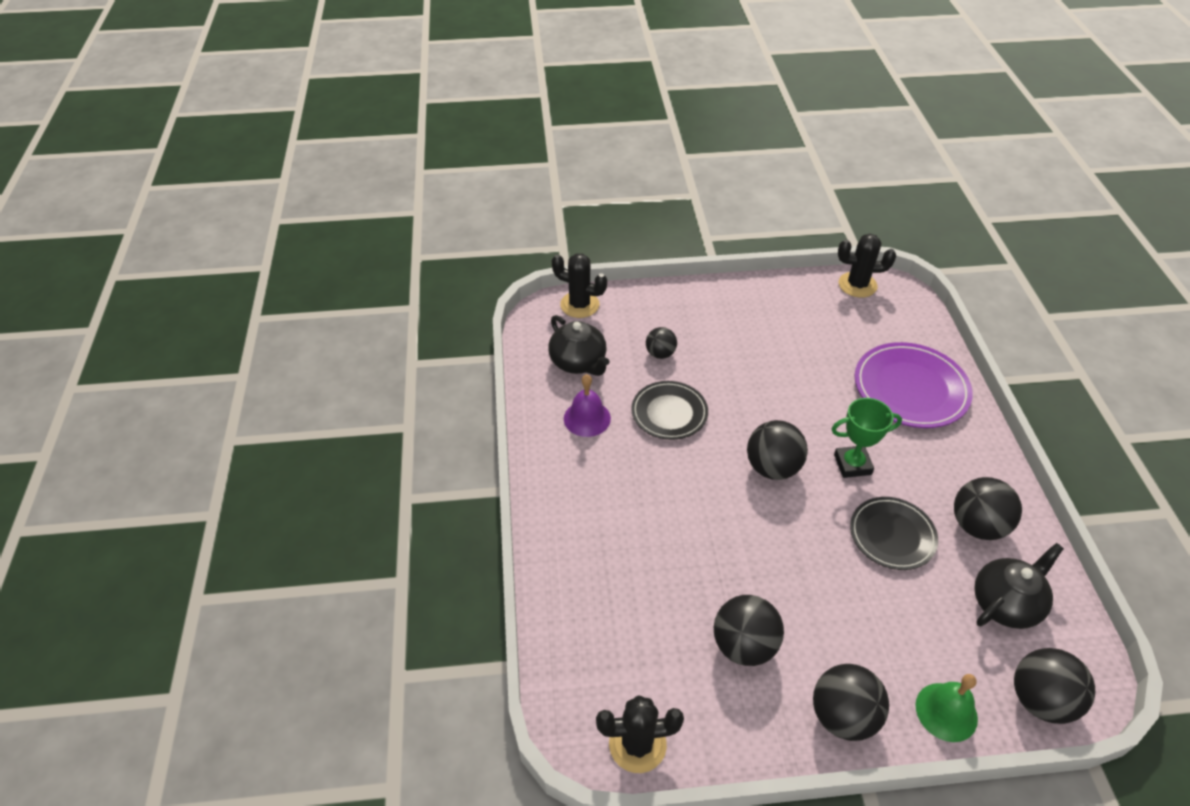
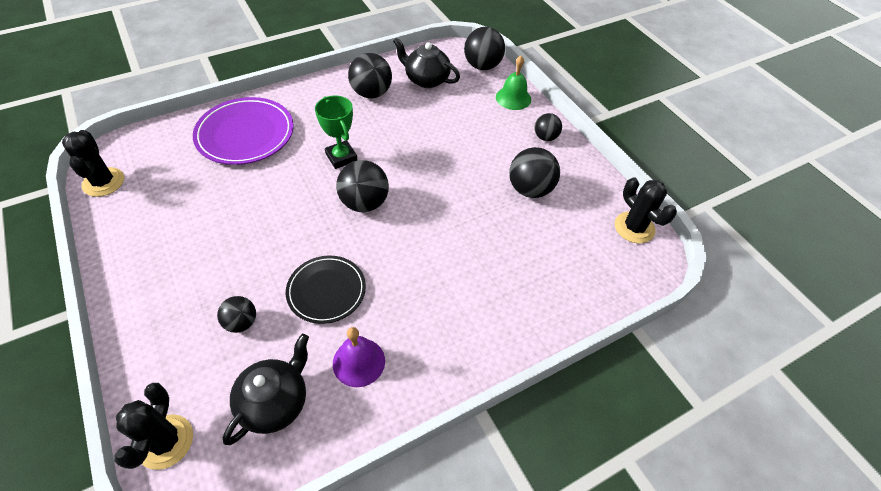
camera: 115 degrees left, 5 degrees up
(843, 716) = (545, 137): black ball -> black ball, size x0.60
(892, 535) = (399, 130): black plate -> none

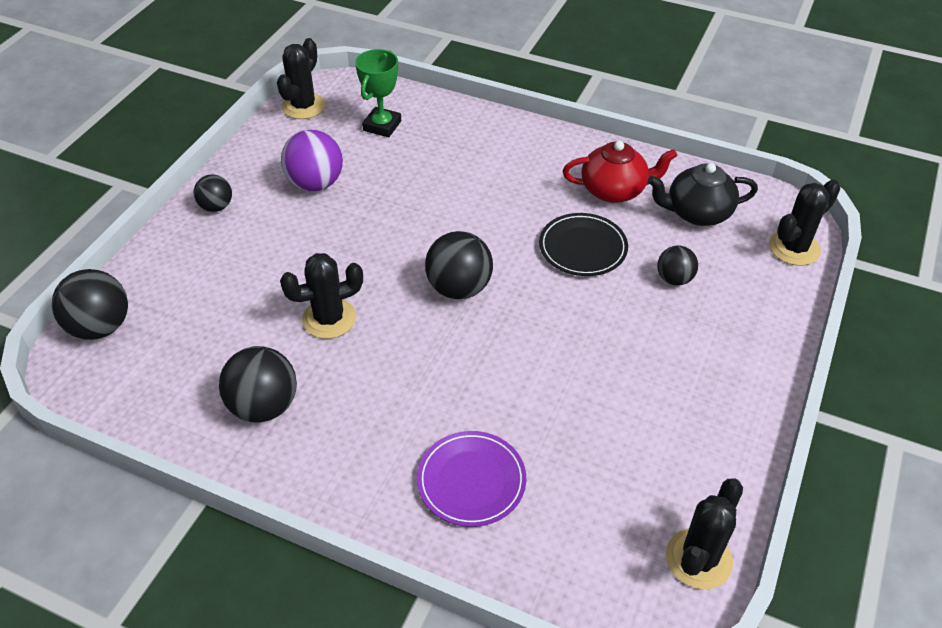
camera: 125 degrees left, 5 degrees down
(245, 134) = (471, 481): purple plate -> purple plate, size x0.66
(341, 157) = (414, 352): green trophy -> green trophy (382, 126)
(359, 362) = (614, 190): purple bell -> red teapot
(402, 139) = (329, 319): none -> black cactus
(426, 79) = (182, 367): black teapot -> none
(513, 98) = (157, 264): green bell -> none
(530, 189) = (315, 184): black ball -> purple ball

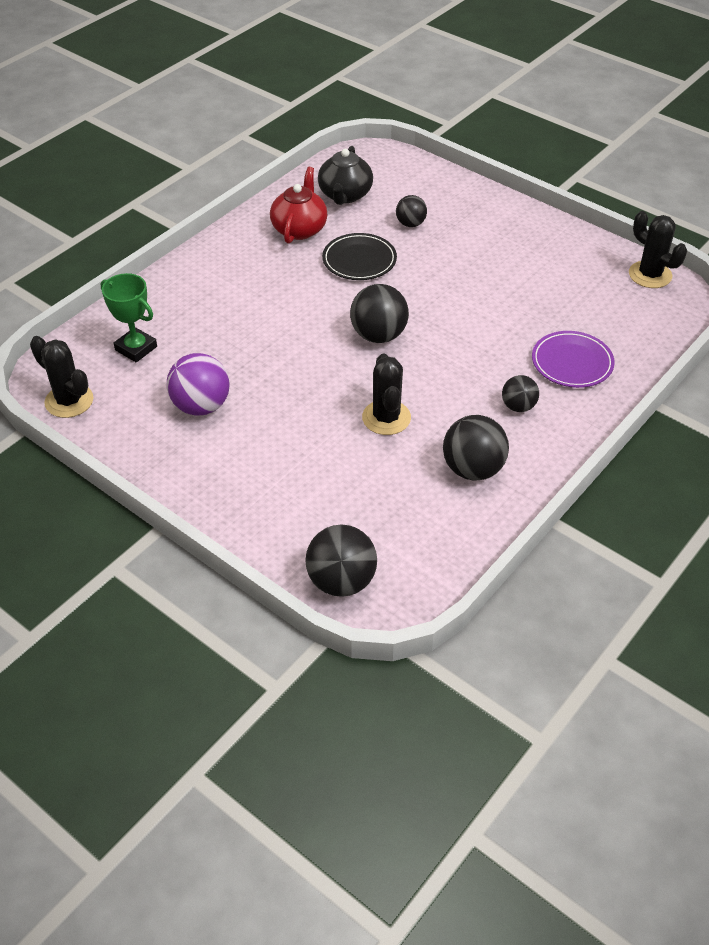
camera: 75 degrees left, 0 degrees up
(216, 207) = (201, 483): black ball -> black ball (518, 406)
(794, 248) = (401, 163): black cactus -> none

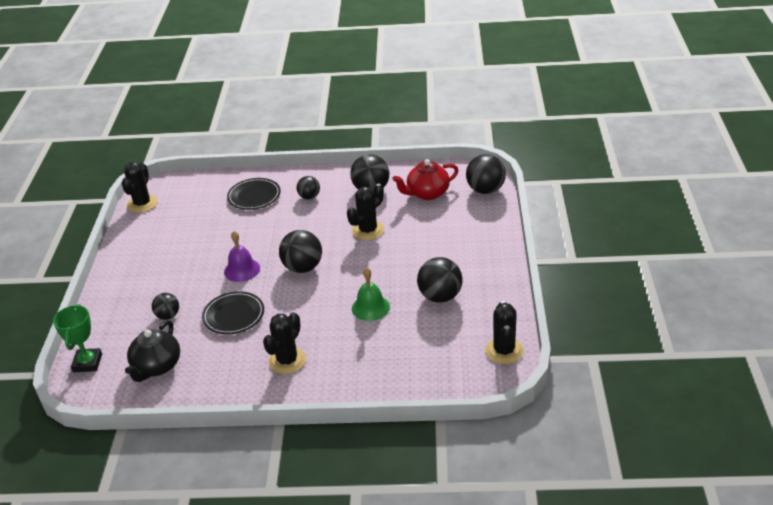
camera: 125 degrees left, 10 degrees down
(136, 348) = (428, 356): green trophy -> green trophy (87, 363)
(201, 406) = (440, 296): purple ball -> black ball
(252, 264) = (287, 361): none -> black cactus
(252, 349) = (370, 307): none -> green bell
(299, 229) = (222, 364): red teapot -> red teapot (427, 193)
(345, 195) = (156, 367): black teapot -> black teapot turned 135 degrees clockwise
(428, 294) = (242, 270): none -> purple bell
(572, 362) = (254, 196): purple plate -> black plate

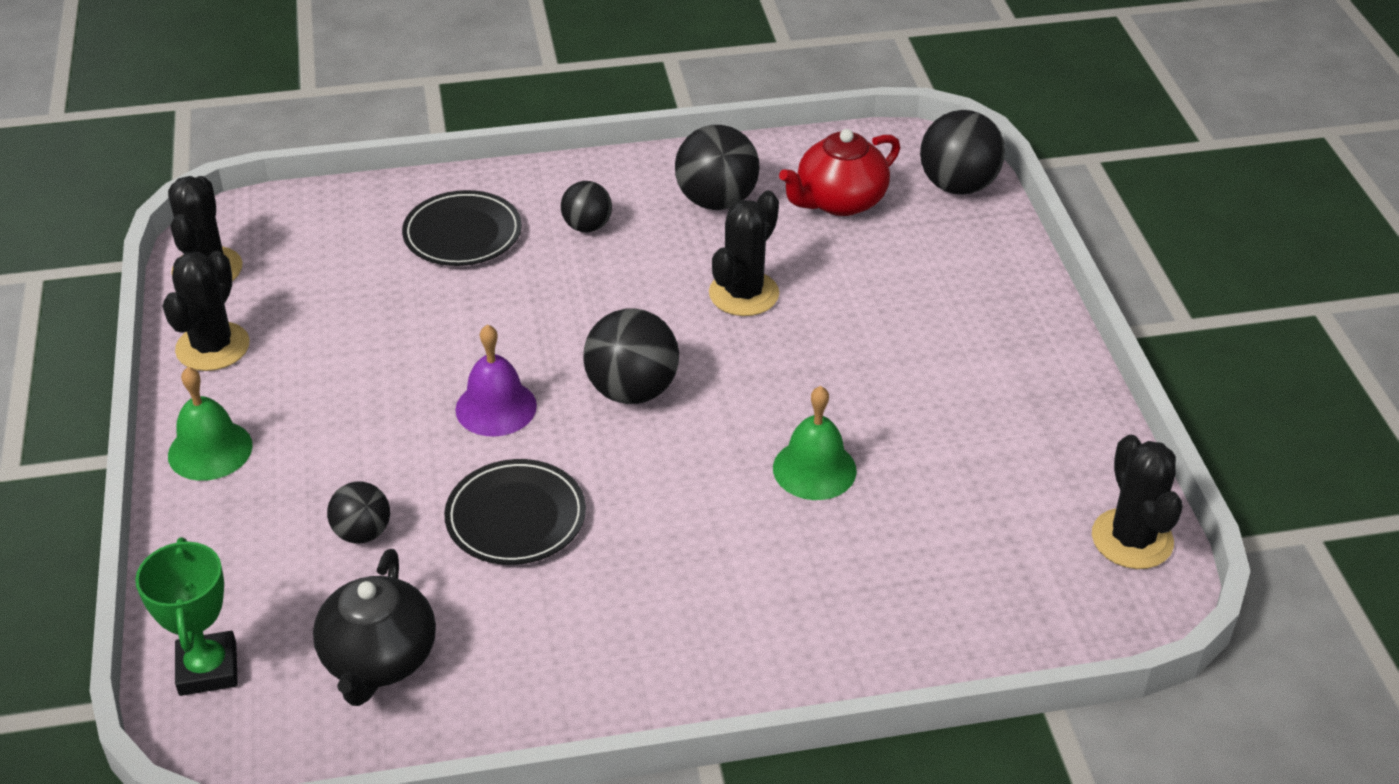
camera: 15 degrees left, 5 degrees up
(118, 277) = (210, 450): none -> green bell
(287, 361) = (676, 612): black cactus -> black cactus (213, 347)
(440, 296) = (953, 430): black ball -> none

